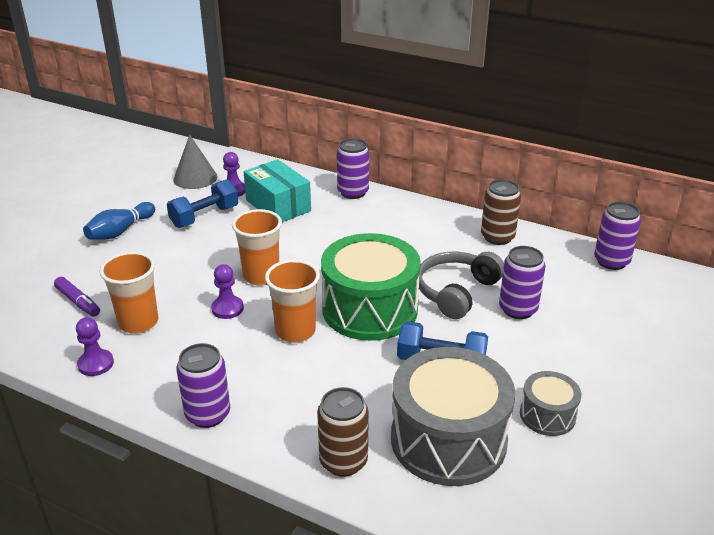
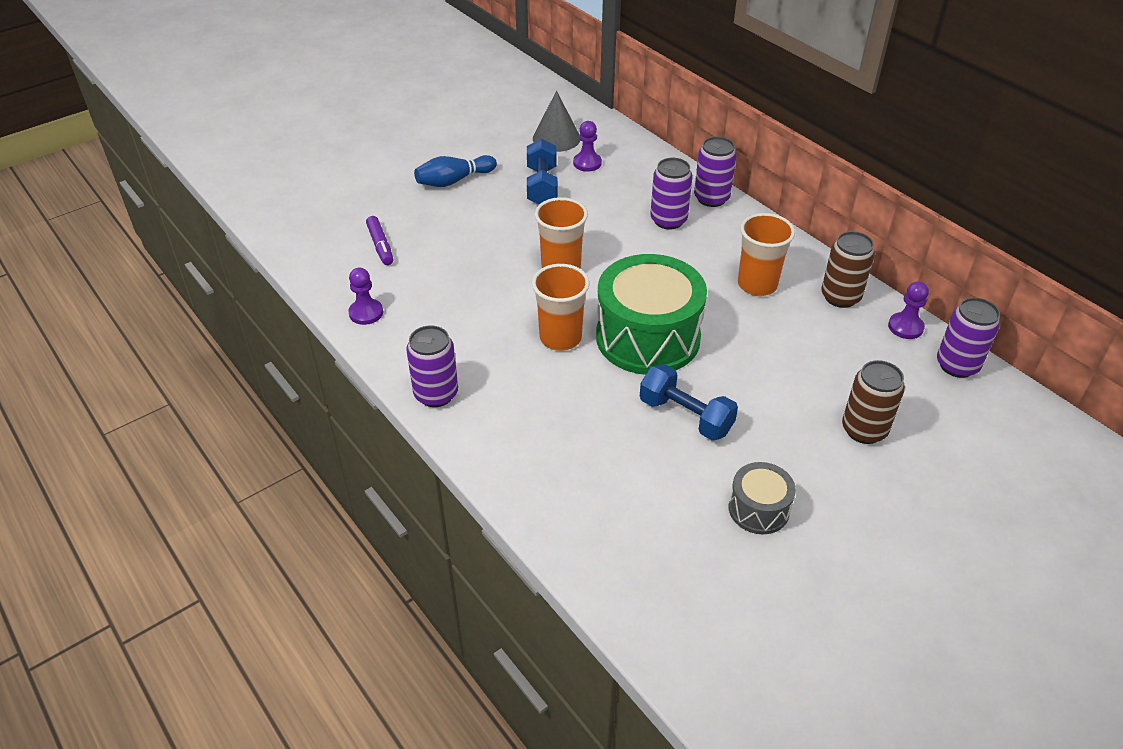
camera: 25 degrees right, 10 degrees up
(138, 323) = (422, 283): orange cup -> orange cup (757, 285)
(204, 217) = (542, 186): blue dumbbell -> blue dumbbell turned 75 degrees counterclockwise
(227, 308) = (510, 294): purple pawn -> purple pawn (905, 327)
(278, 205) = (622, 193): turquoise box -> none
(343, 461) = (530, 481): brown can -> brown can (864, 430)
(448, 439) = (641, 497): grey drum -> none
(456, 292) = (751, 346): grey headphones -> none
(518, 309) = (805, 387): purple can -> purple can (668, 220)

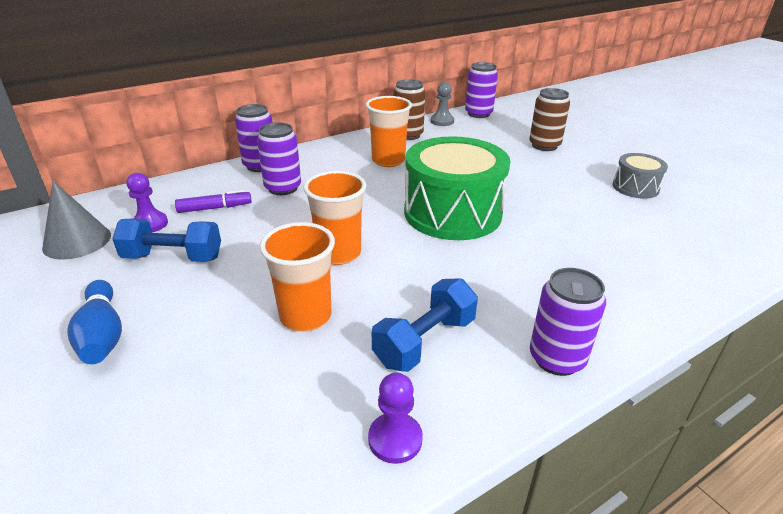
camera: 85 degrees left, 10 degrees down
(380, 246) = (227, 424): purple marker -> purple marker (215, 208)
(560, 338) = (453, 261): orange cup -> orange cup (305, 316)
(685, 416) = (549, 205): blue dumbbell -> blue dumbbell (425, 341)
(905, 327) = (442, 121): purple pawn -> grey pawn

